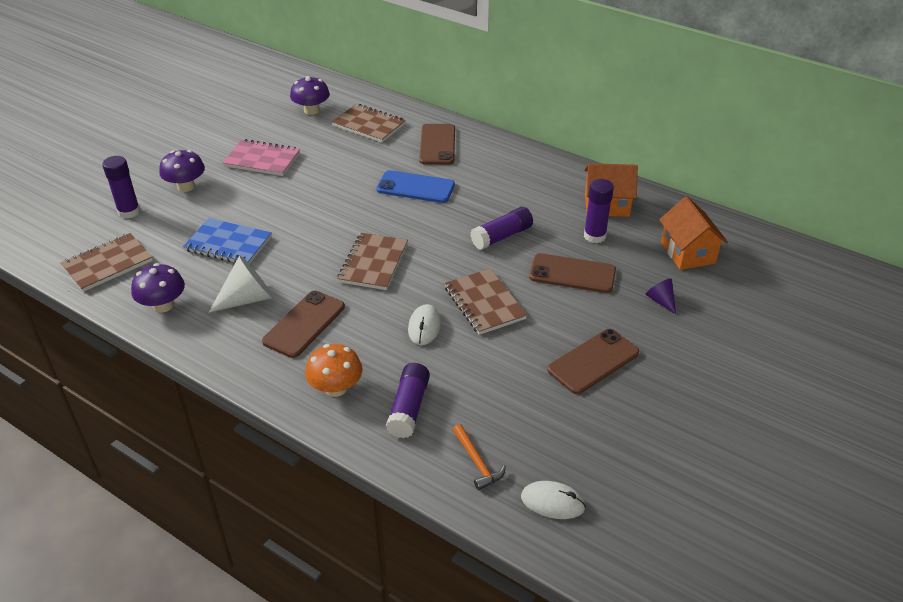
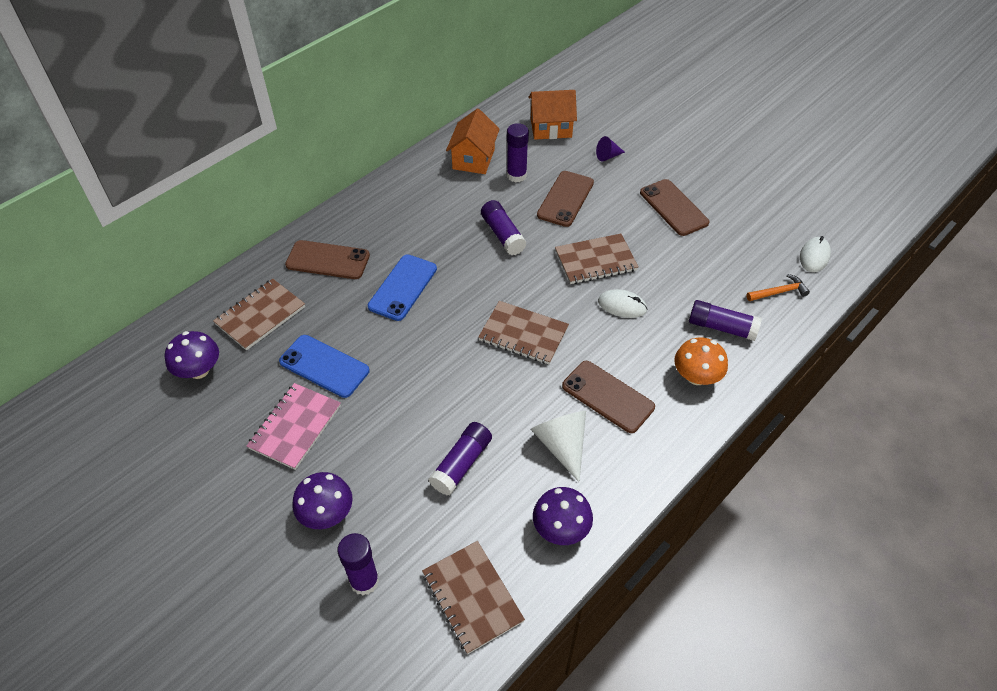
camera: 80 degrees left, 10 degrees up
(228, 244) = (461, 464): blue notebook -> purple glue stick
(322, 162) = (324, 366): none -> blue phone

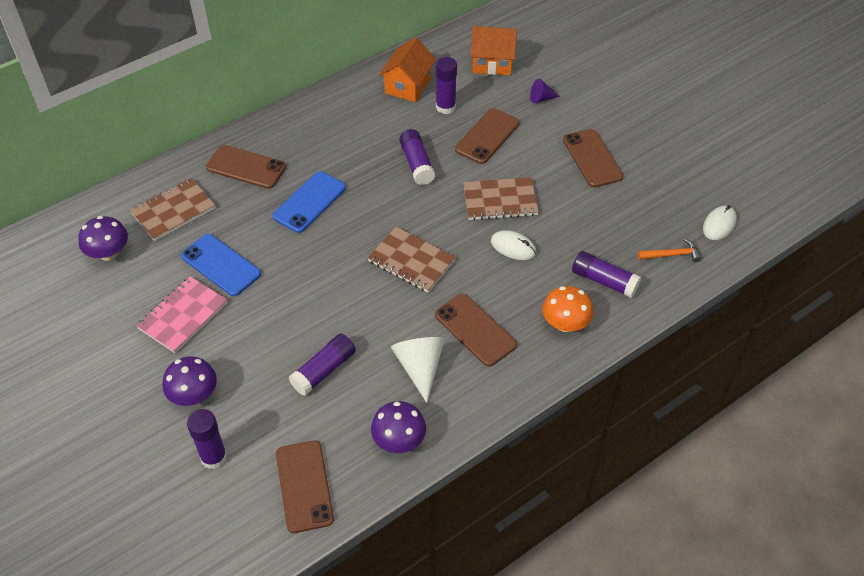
camera: 10 degrees right, 0 degrees up
(472, 597) = (304, 486): brown notebook -> brown phone

